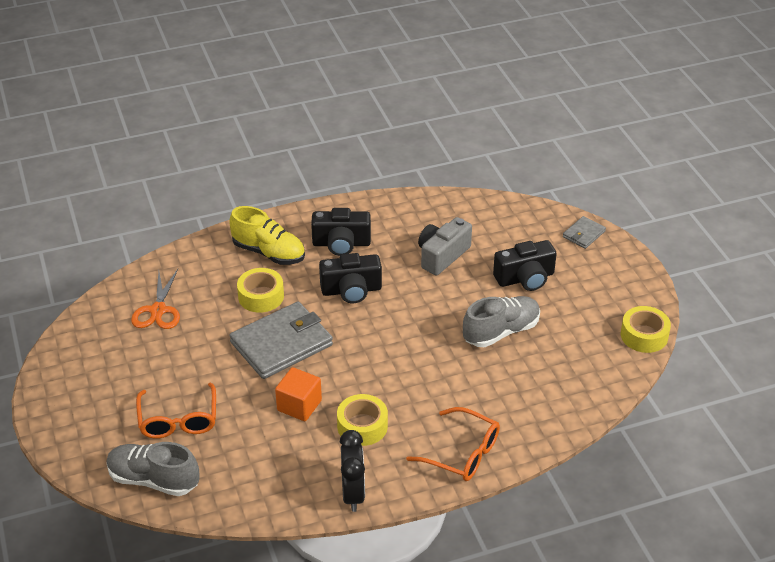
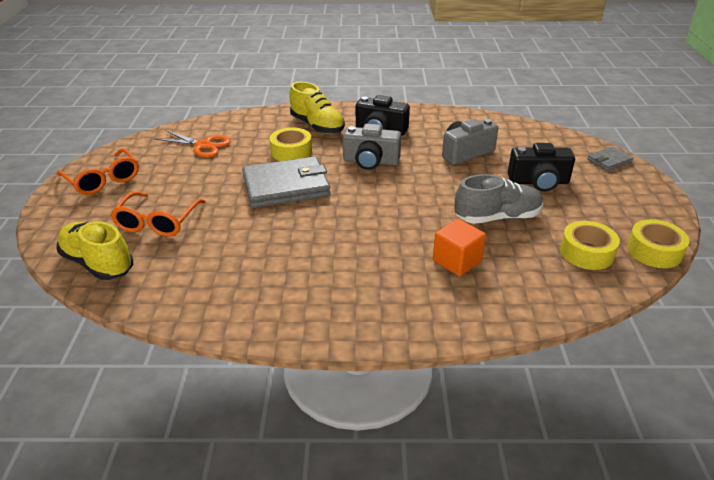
camera: 20 degrees right, 5 degrees down
(153, 480) = (98, 263): grey shoe -> yellow shoe
(158, 310) = (203, 145): orange scissors -> orange scissors turned 90 degrees counterclockwise
(299, 405) = (270, 234): orange cube -> orange cube (457, 261)
(351, 290) = (370, 161): black camera -> grey camera
(353, 494) = (272, 323): black clock -> none
(362, 426) = (318, 265): yellow tape -> yellow tape (586, 252)
(462, 453) = (408, 314): orange glasses -> orange glasses (103, 180)

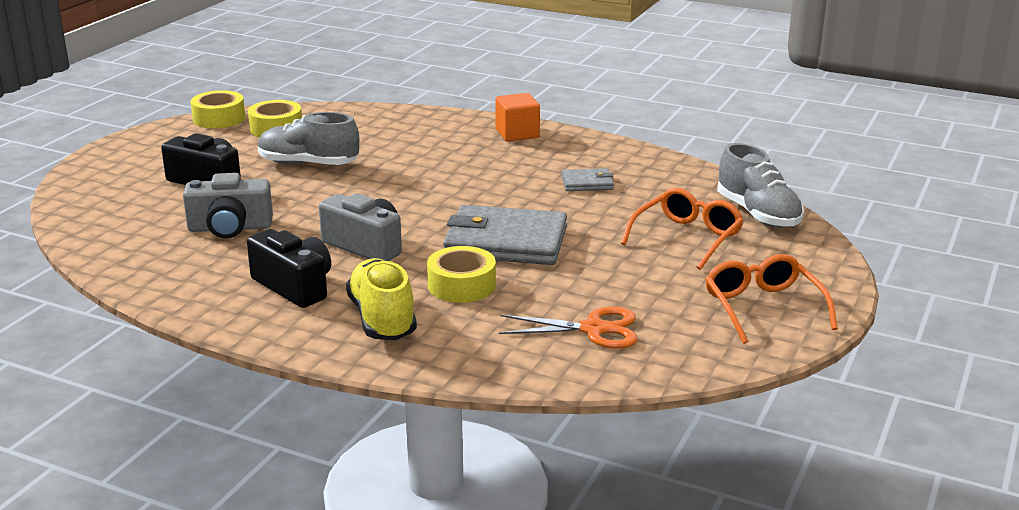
camera: 155 degrees left, 10 degrees down
(98, 263) = (758, 214): yellow shoe -> grey shoe
(203, 145) = (593, 329): orange scissors -> orange scissors turned 135 degrees clockwise
(457, 261) = (397, 146): orange cube -> orange cube (517, 134)
(609, 161) = (86, 182): grey wallet -> grey wallet (587, 183)

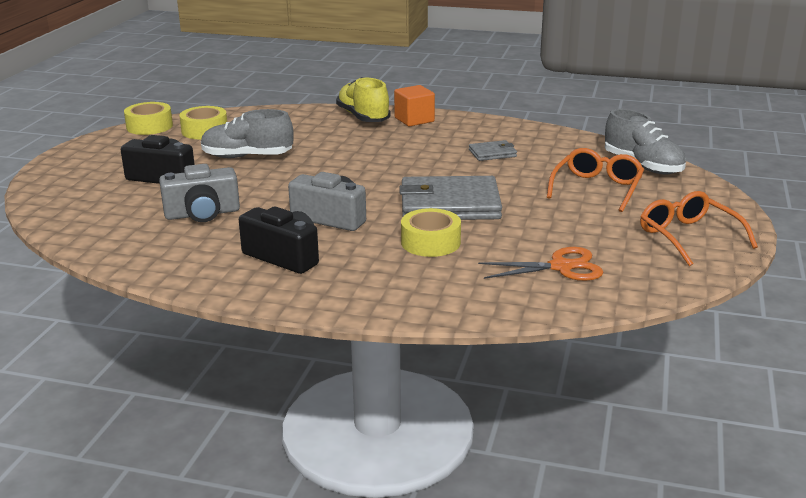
camera: 10 degrees left, 0 degrees up
(382, 319) = (376, 276): yellow shoe -> yellow shoe (363, 117)

